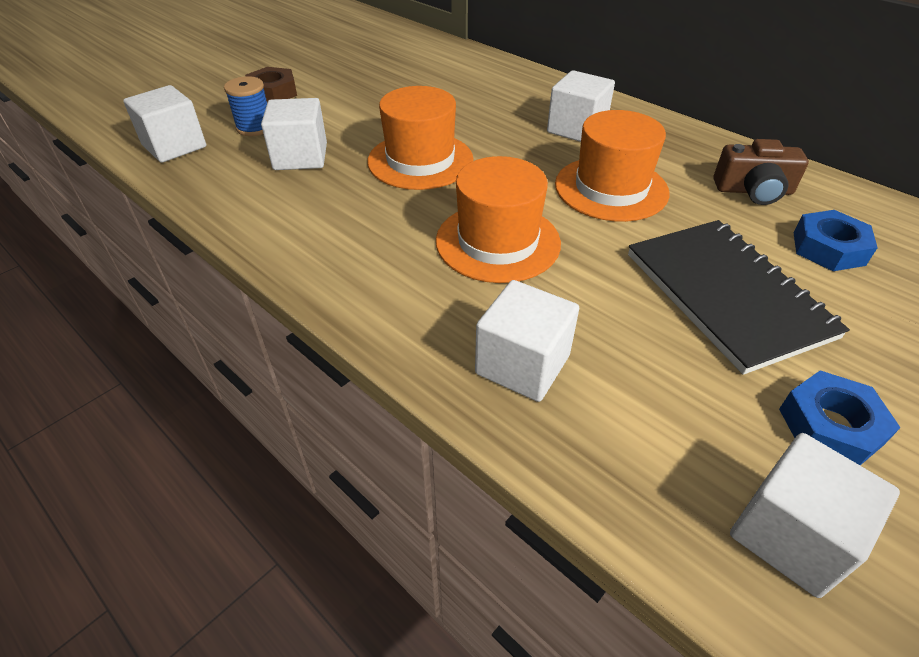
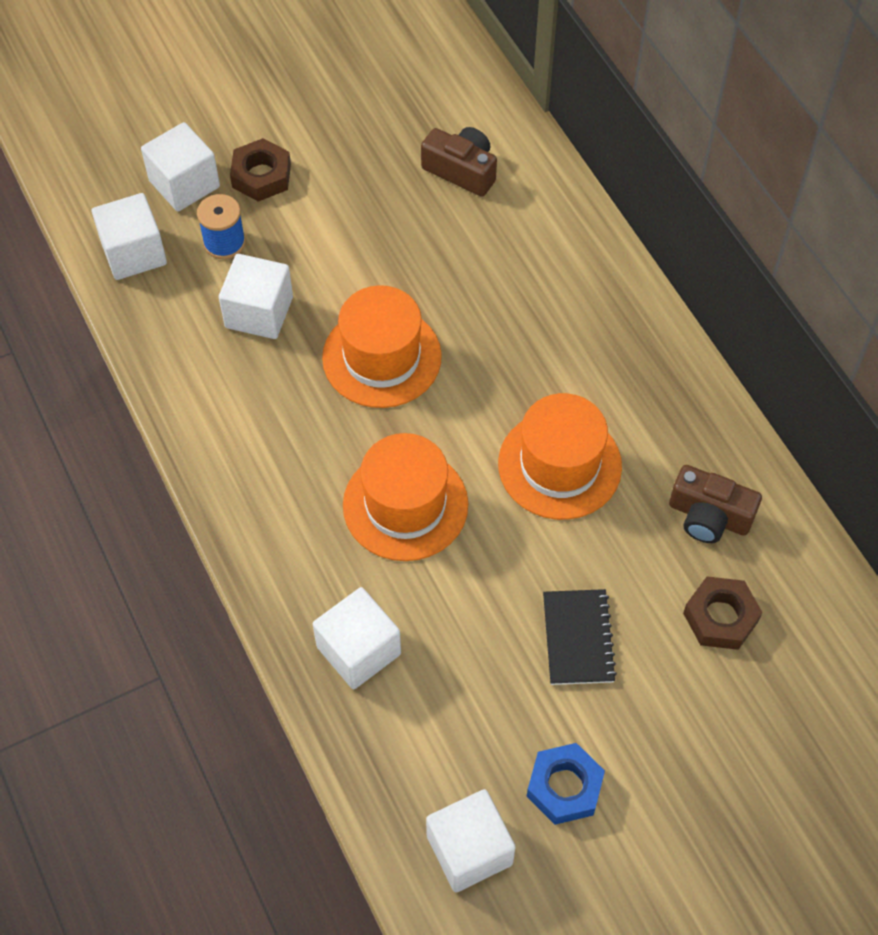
camera: 20 degrees right, 15 degrees up
(425, 67) = (461, 170): none -> brown camera
(576, 129) = (581, 353): white cube -> white cube (184, 184)
(726, 295) = (578, 638): black notebook -> black notebook, size x0.57
(828, 248) = (720, 617): blue nut -> brown nut

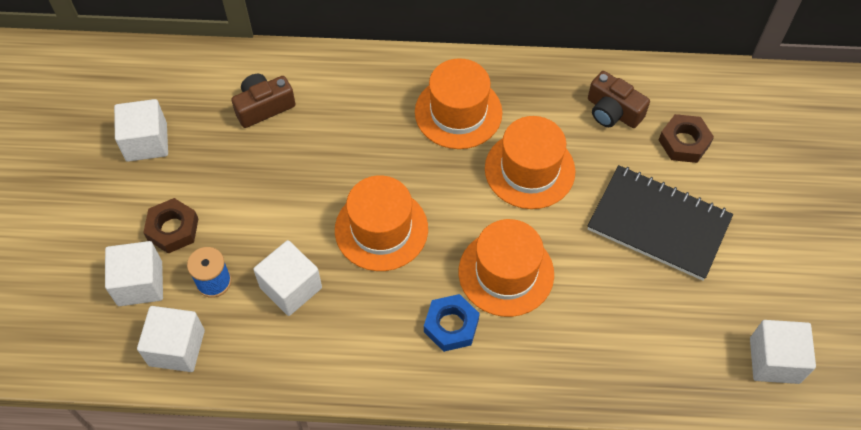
camera: 60 degrees left, 0 degrees up
(358, 650) = (600, 356): white cube -> white cube (146, 142)
(564, 787) = (756, 284): blue nut -> blue nut (451, 326)
(578, 638) = (658, 224): black notebook -> black notebook, size x1.77
(588, 355) = (458, 112): none -> orange hat
(709, 516) = (613, 111): brown camera -> brown camera turned 75 degrees clockwise

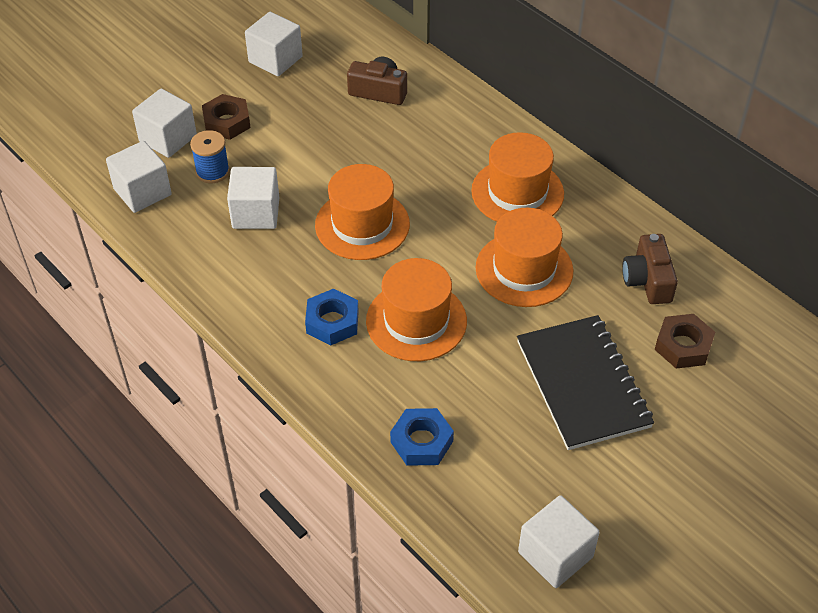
camera: 45 degrees right, 10 degrees down
(612, 360) = (421, 441): none -> blue nut

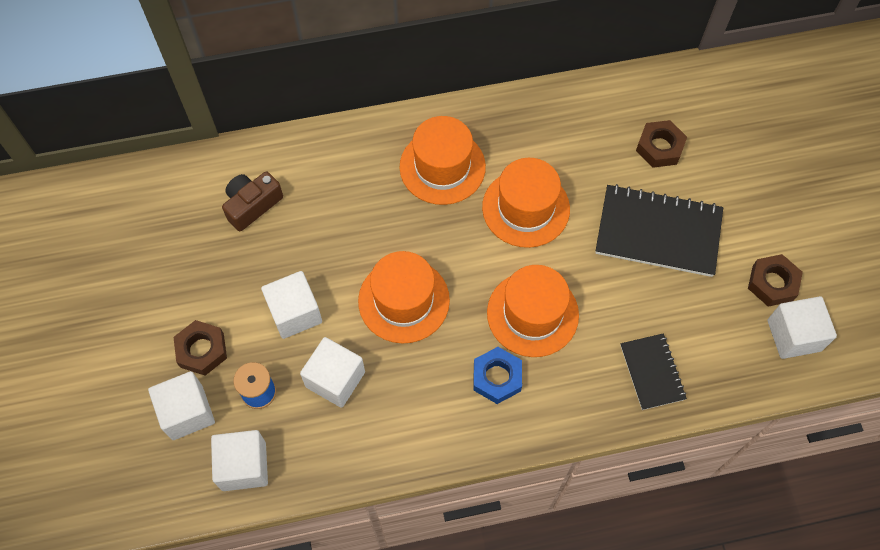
camera: 60 degrees left, 15 degrees up
(275, 59) = (147, 268): white cube -> white cube (295, 313)
(421, 441) = (652, 372): blue nut -> black notebook
(603, 510) = (772, 283): none -> brown nut
(648, 280) = (586, 132): brown camera -> none

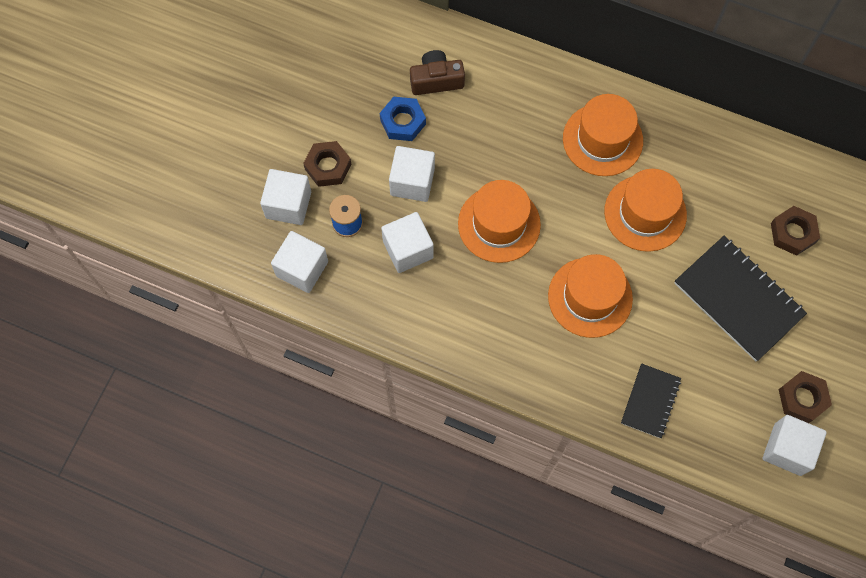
camera: 35 degrees right, 5 degrees up
(497, 377) = (527, 326): blue nut -> blue nut (403, 122)

